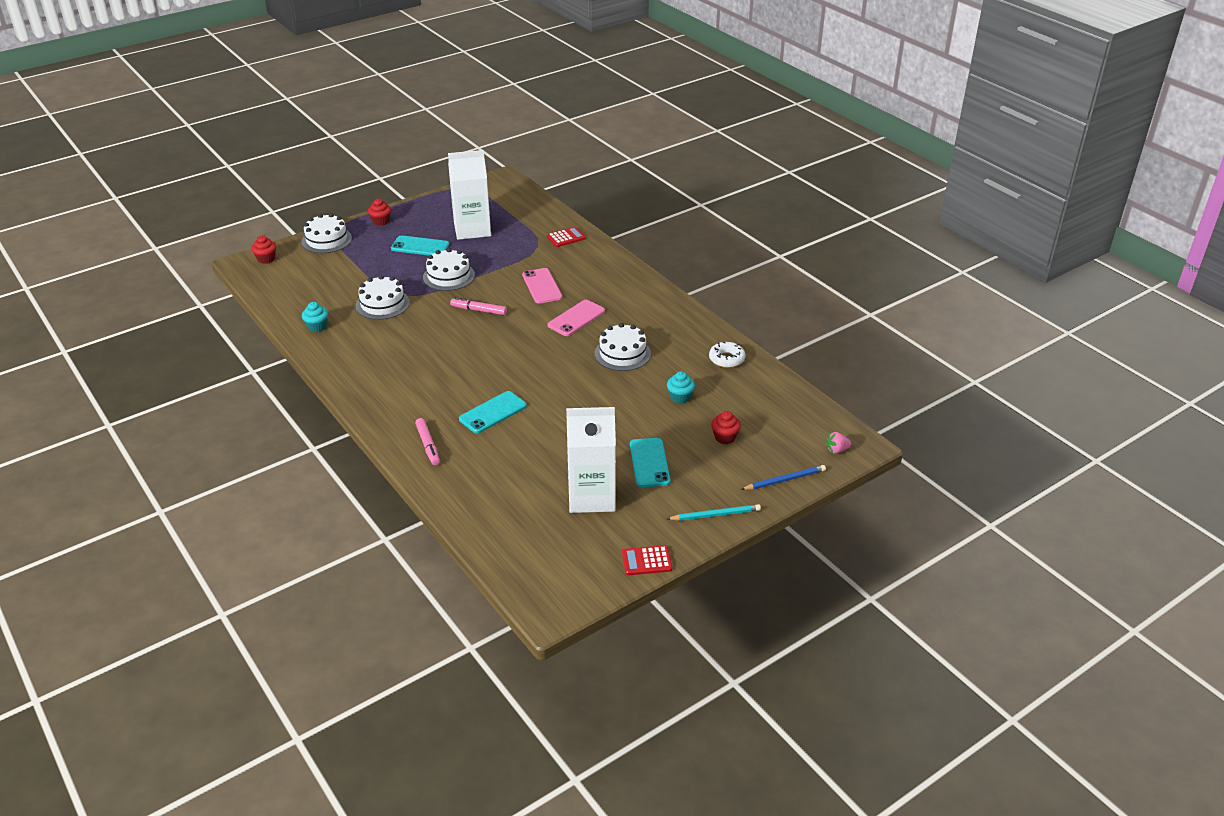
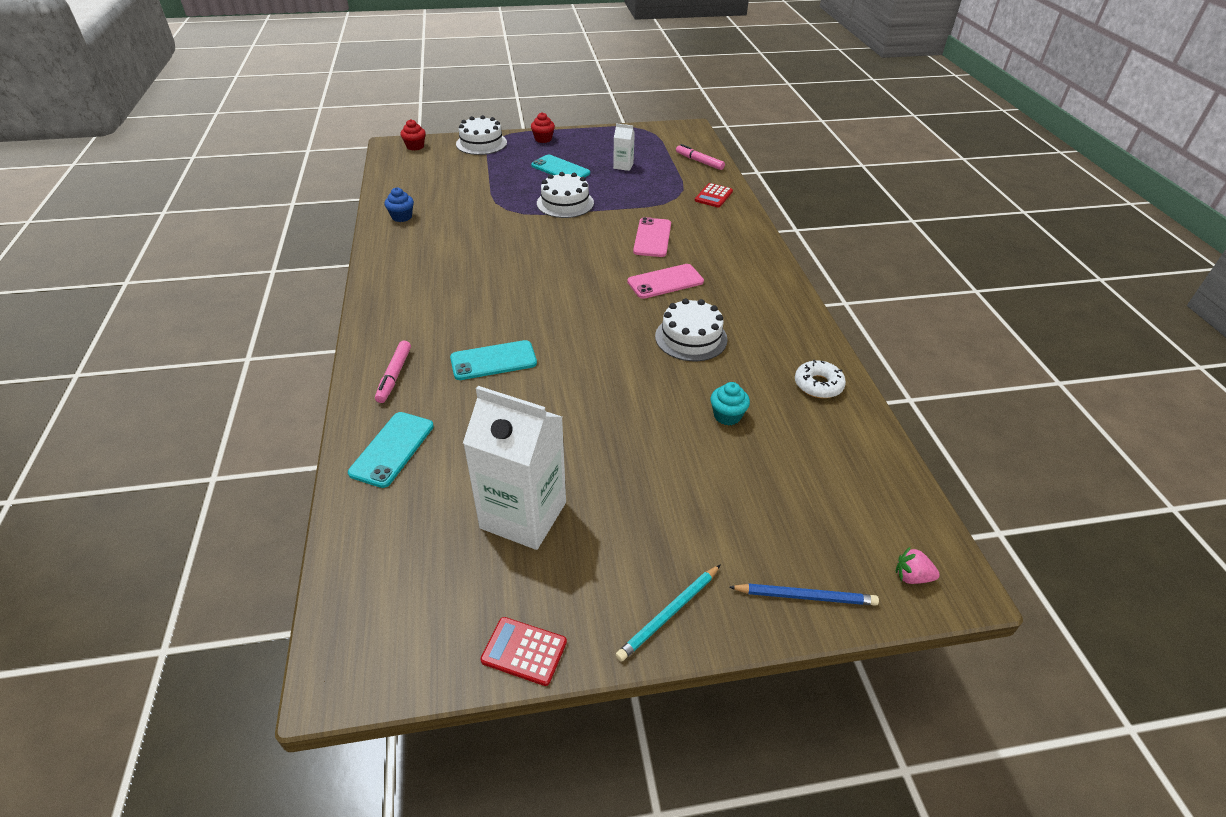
camera: 25 degrees right, 5 degrees up
(317, 326) = (402, 217): turquoise cupcake -> blue cupcake
(382, 304) = (480, 212): white cake -> none
(472, 229) = (623, 166): white carton -> white carton, size x0.46
(479, 310) = (568, 244): pink marker -> pink marker (699, 161)
(566, 237) = (713, 196): red calculator -> red calculator turned 120 degrees clockwise
(649, 463) = (630, 494): turquoise phone -> turquoise phone (392, 449)
(715, 515) = (669, 614): turquoise pencil -> turquoise pencil turned 120 degrees clockwise
(725, 437) = (754, 494): red cupcake -> none

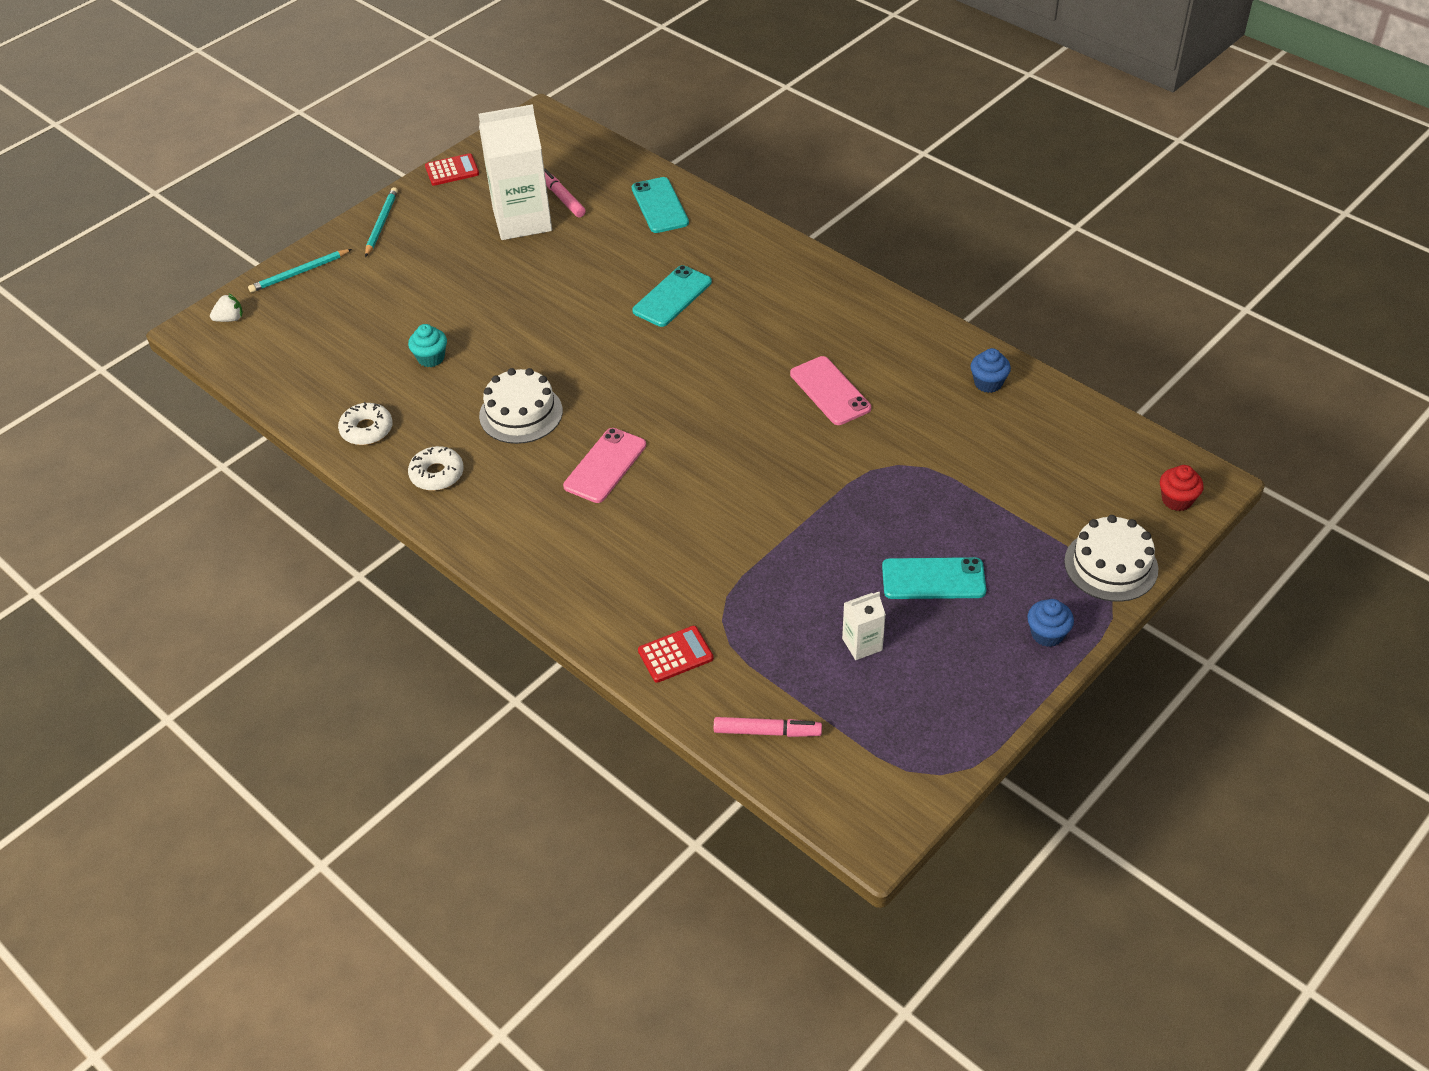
camera: 145 degrees right, 5 degrees up
(394, 376) = (733, 244): pink marker -> pink marker (562, 198)
(543, 139) = (1047, 634): red cupcake -> blue cupcake
(565, 203) = (845, 517): white cake -> none
(652, 238) = (681, 523): pink phone -> pink phone (830, 391)
(713, 196) = (675, 655): red calculator -> red calculator turned 75 degrees clockwise
(782, 329) = (437, 474): none -> white donut
(805, 596) = (299, 273): blue pencil -> turquoise pencil
(911, 576) = (230, 319): pink strawberry -> white strawberry

